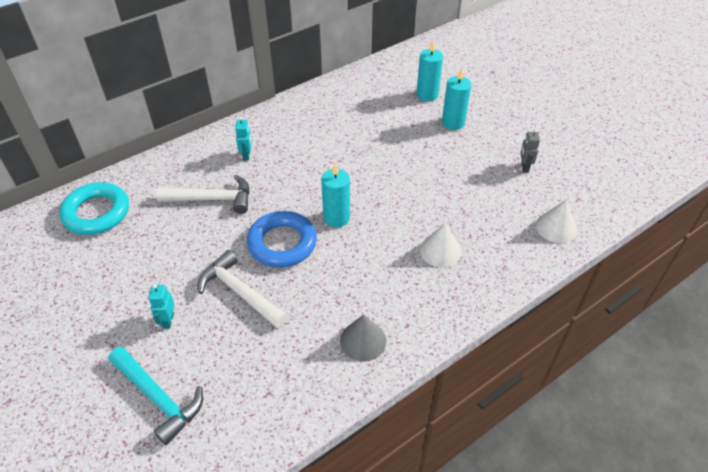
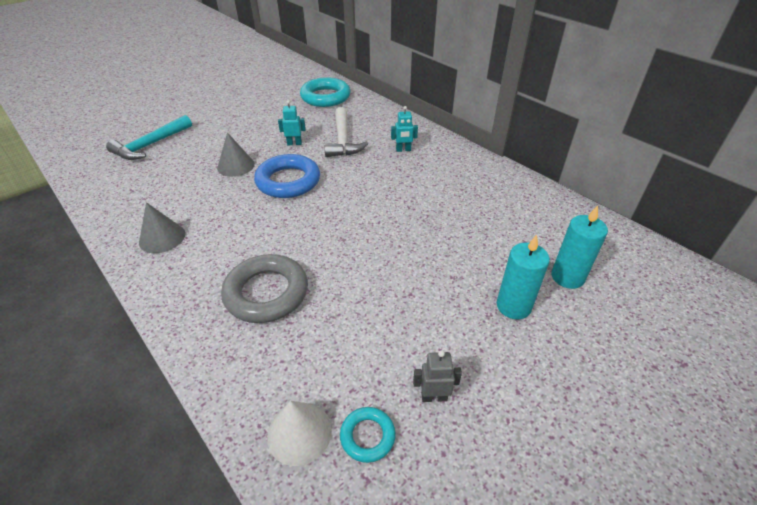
camera: 85 degrees right, 5 degrees down
(168, 320) = (216, 139): turquoise robot -> turquoise robot (294, 143)
(239, 292) = (236, 166): white hammer -> grey cone
(336, 218) = (320, 211): turquoise candle -> none
(440, 251) = (266, 293): white cone -> grey ring
(553, 197) = (367, 436): none -> turquoise ring

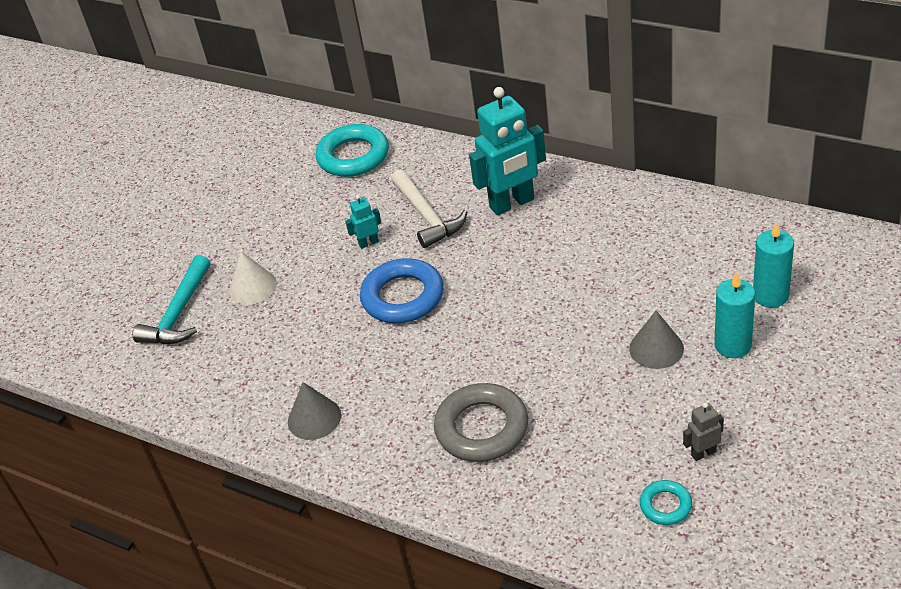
camera: 15 degrees left, 0 degrees up
(236, 166) = (320, 300): grey cone -> grey cone (656, 348)
(299, 433) = (606, 527): white cone -> white cone (253, 287)
(403, 150) = (512, 204): turquoise robot -> turquoise robot, size x2.25

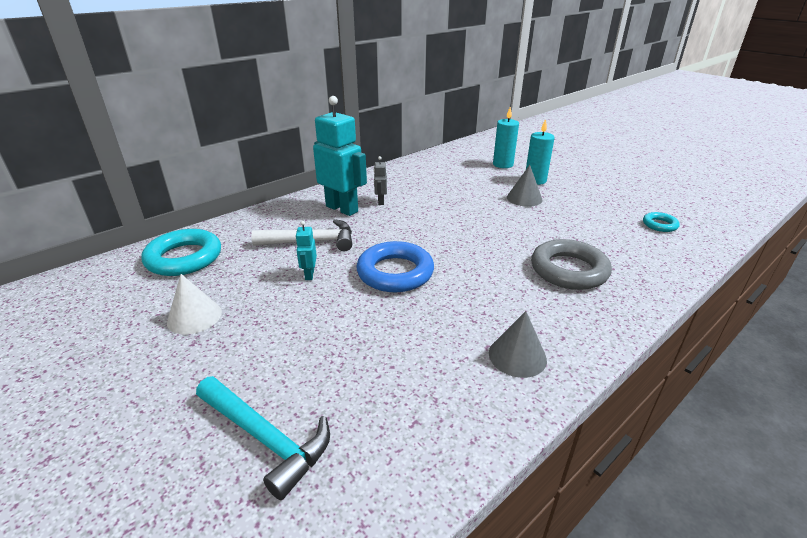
camera: 75 degrees left, 10 degrees down
(253, 287) = (288, 360): white cone -> white cone (194, 317)
(512, 204) = (342, 209): turquoise robot -> turquoise robot turned 45 degrees counterclockwise
(703, 453) = (618, 206): grey robot -> grey robot (380, 201)

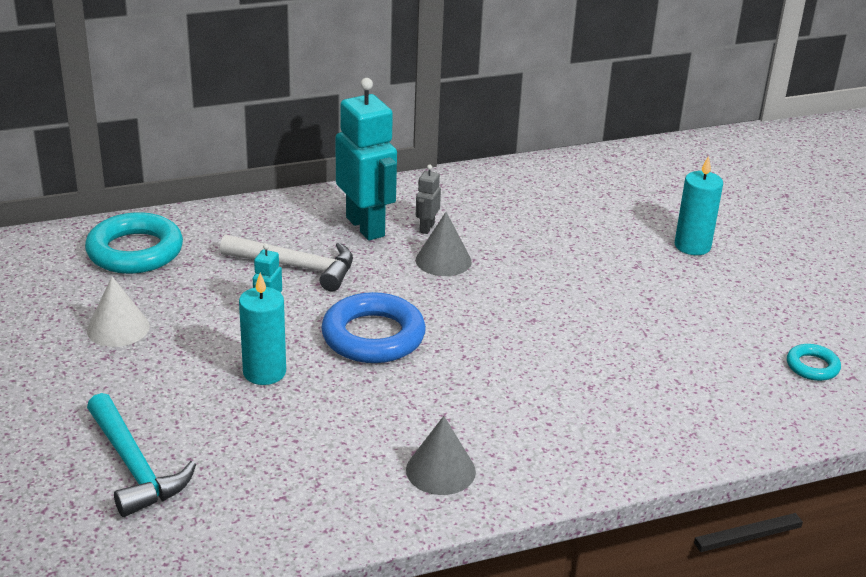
camera: 20 degrees right, 0 degrees up
(503, 164) = (667, 205): turquoise candle -> turquoise candle (264, 372)
(524, 198) = (644, 273): grey cone -> grey cone (443, 260)
(569, 270) = (602, 393): grey ring -> none

